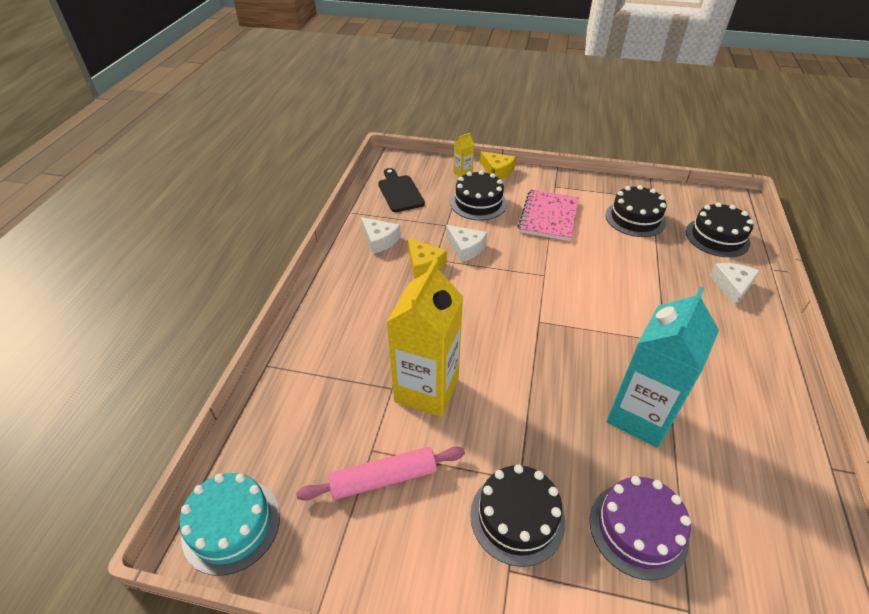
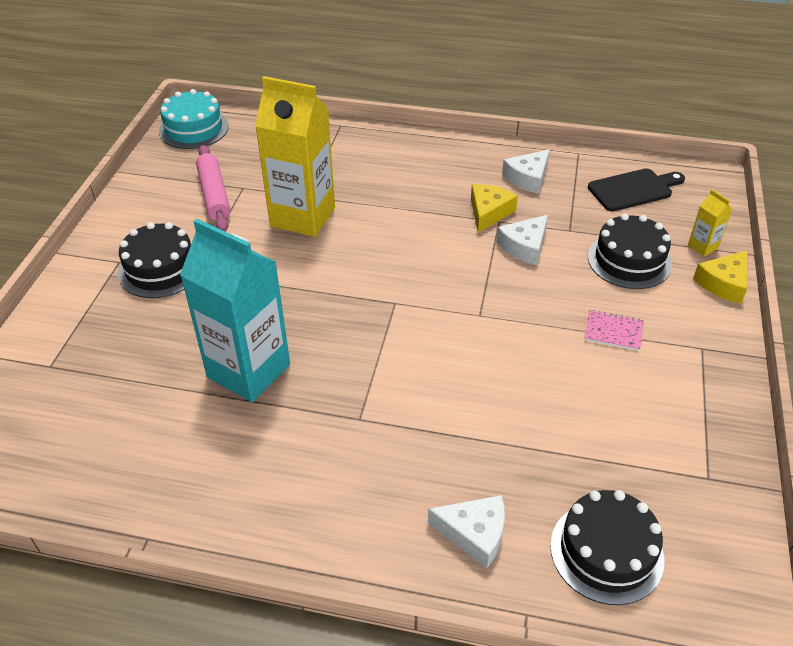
camera: 90 degrees right, 0 degrees up
(424, 264) = (489, 212): yellow cheese -> yellow cheese turned 150 degrees clockwise
(549, 217) = (613, 332): pink notebook -> pink notebook, size x0.52
(635, 218) = (635, 439): black cake -> none
(638, 529) = (127, 345): purple cake -> none

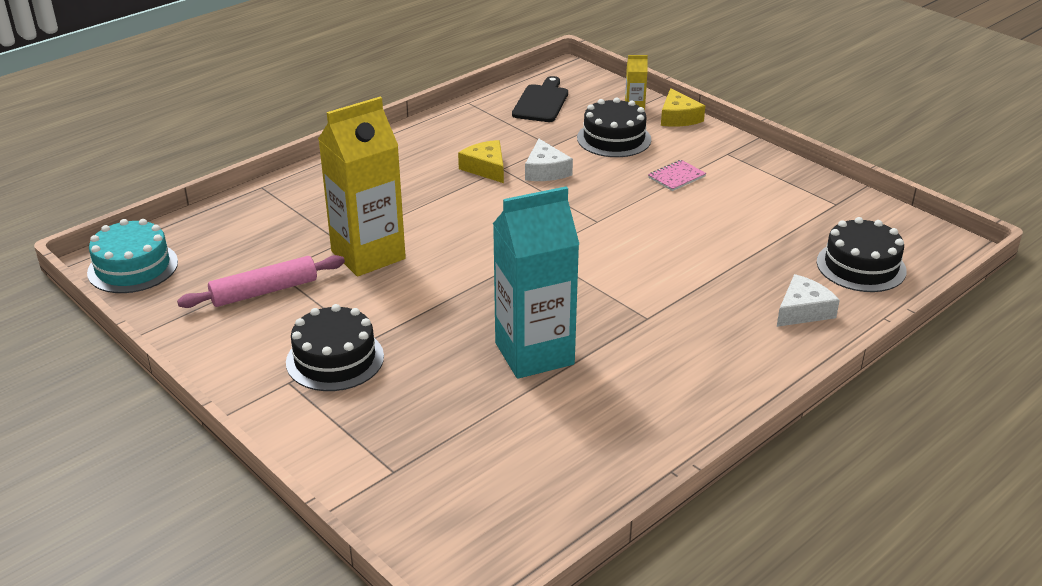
camera: 55 degrees left, 10 degrees down
(214, 195) = (264, 291): pink rolling pin -> pink rolling pin turned 45 degrees counterclockwise
(528, 178) = (468, 135): white cheese -> none

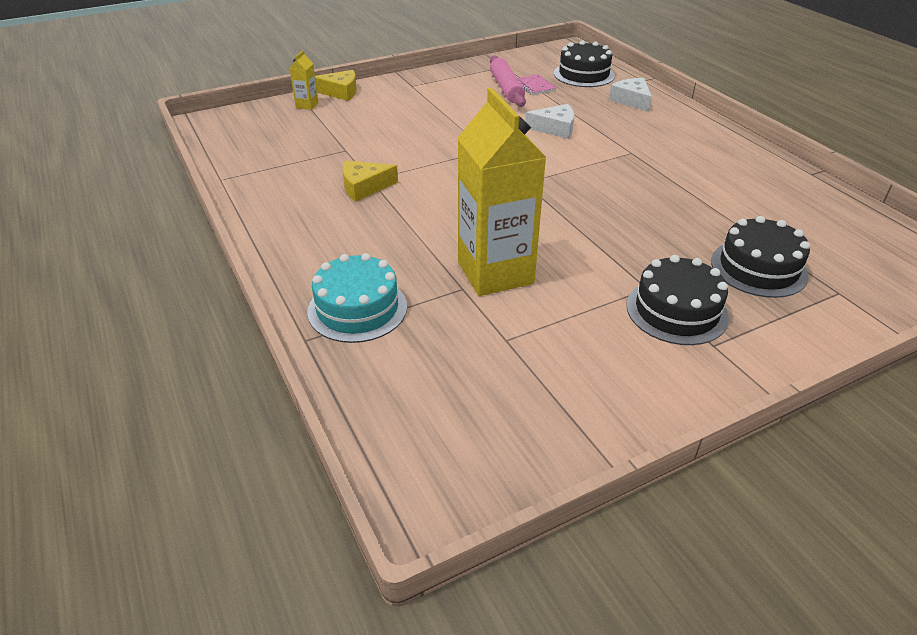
camera: 75 degrees left, 5 degrees up
(133, 267) = (452, 475): turquoise cake -> turquoise cake (357, 309)
(264, 291) = (544, 352): pink rolling pin -> pink rolling pin (506, 88)
(534, 353) = (674, 205): turquoise carton -> none
(541, 102) = (258, 142): black cutting board -> none
(545, 171) = (389, 159): white cheese -> white cheese (555, 129)
(614, 139) = (355, 122): black cake -> black cake (758, 268)
(676, 177) = (435, 109): pink notebook -> pink notebook (535, 86)

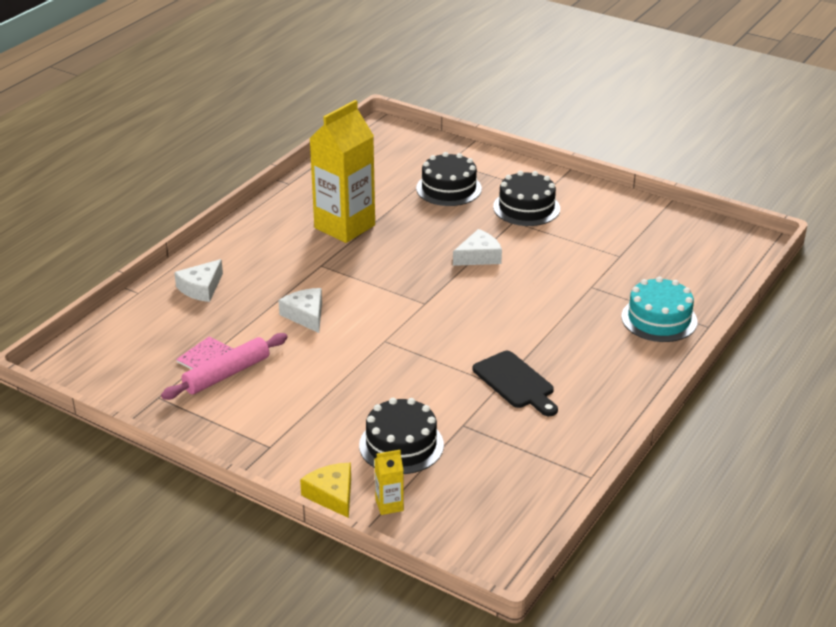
camera: 120 degrees left, 5 degrees down
(364, 187) = (515, 382): yellow cheese -> black cutting board
(495, 273) = (561, 279): yellow carton -> yellow carton (344, 226)
(583, 237) = (479, 256): none -> white cheese
(584, 74) = (147, 333): black cake -> black cake (401, 445)

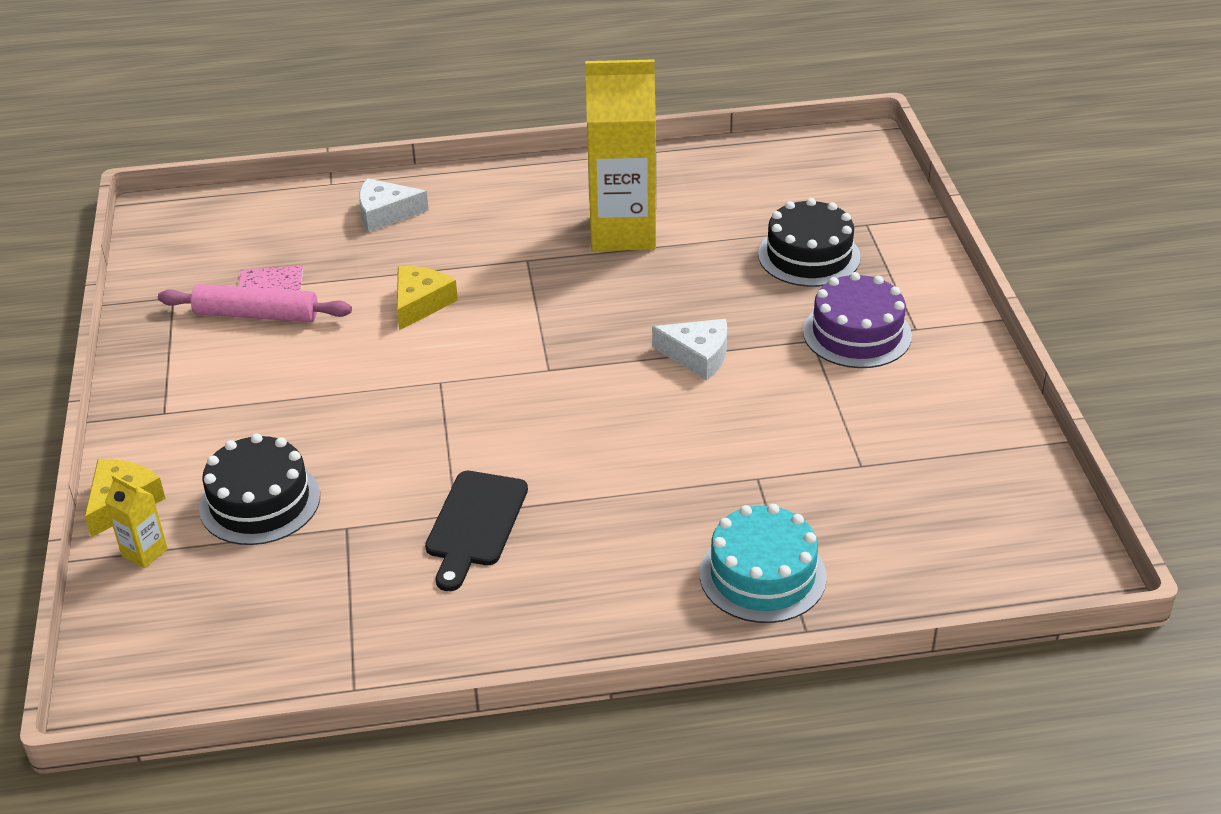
camera: 50 degrees right, 5 degrees up
(306, 315) = (420, 303): white cheese -> yellow cheese
(526, 208) = (857, 333): black cake -> purple cake

